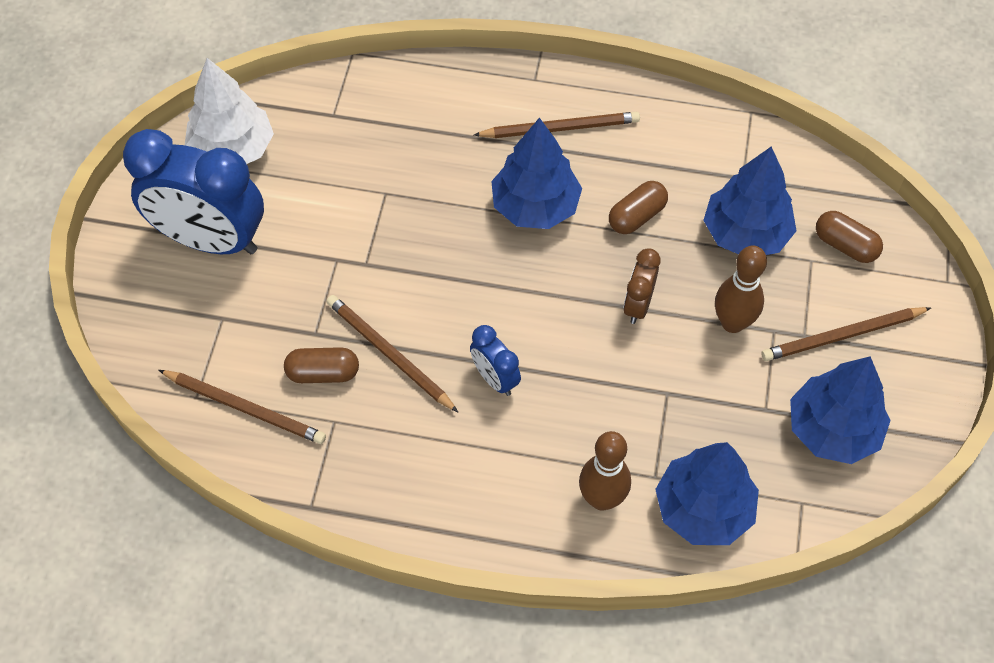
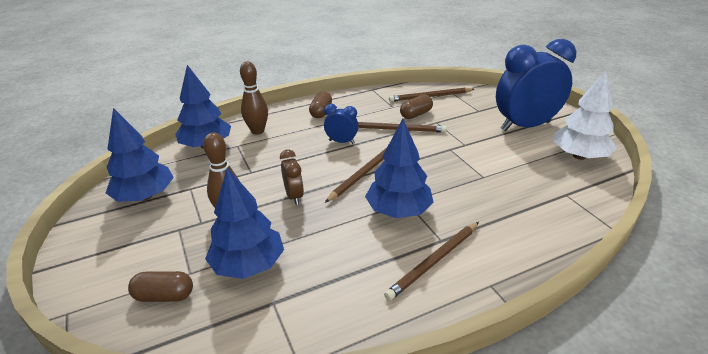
camera: 145 degrees right, 25 degrees down
(636, 216) = (332, 237): brown capsule -> brown capsule (321, 112)
(842, 336) = (151, 240): brown pencil -> brown pencil (363, 174)

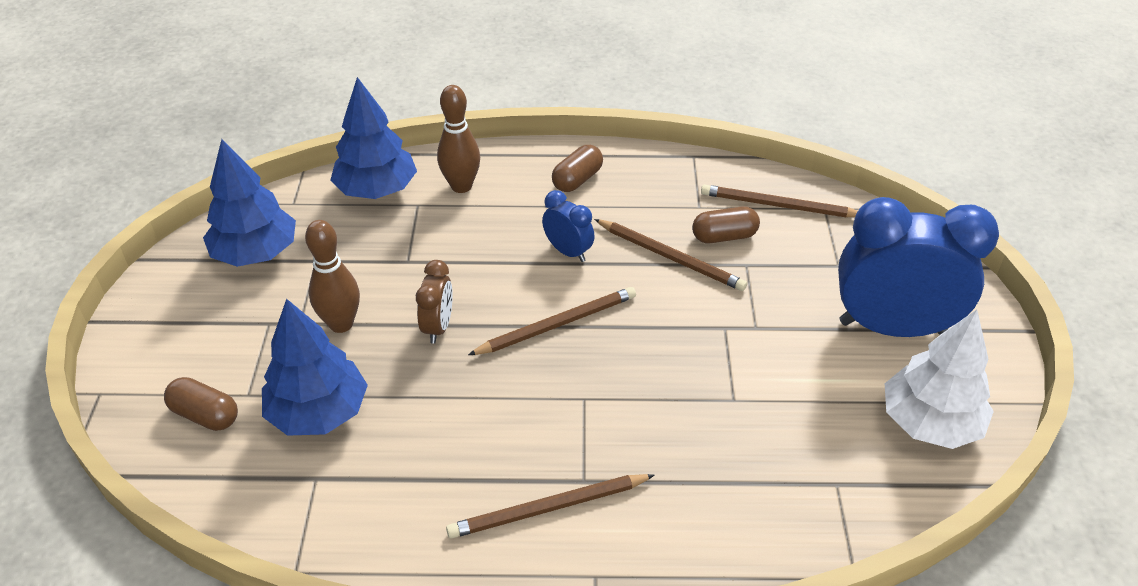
camera: 25 degrees right, 10 degrees up
(398, 211) = (561, 409): blue tree -> none

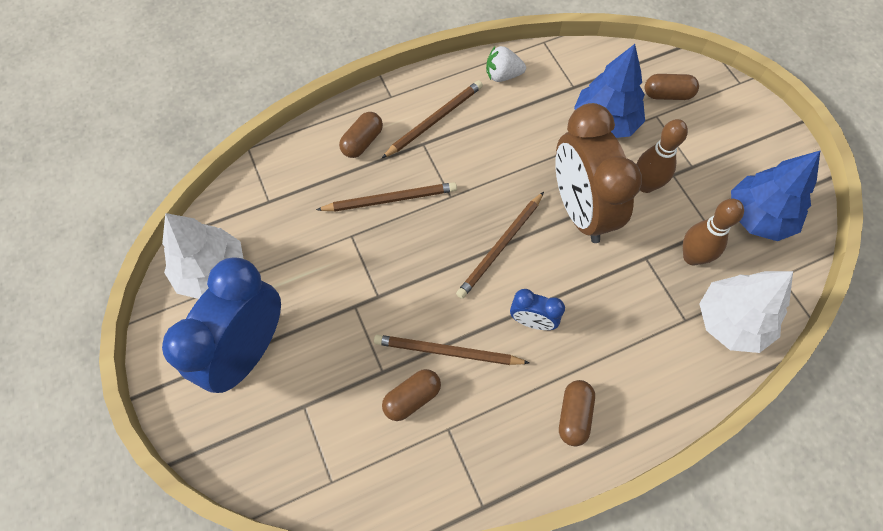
camera: 155 degrees right, 20 degrees up
(376, 190) = (731, 321): blue tree -> white tree
(402, 539) = (502, 75): none -> white strawberry
(438, 327) = (580, 210): brown clock -> brown clock, size x2.18
(461, 186) = (667, 359): brown bowling pin -> brown bowling pin (692, 257)
(671, 517) = (362, 142): none -> brown capsule
(778, 205) = (376, 465): brown pencil -> brown pencil (390, 199)
(892, 327) = (248, 351): blue clock -> blue clock turned 135 degrees clockwise

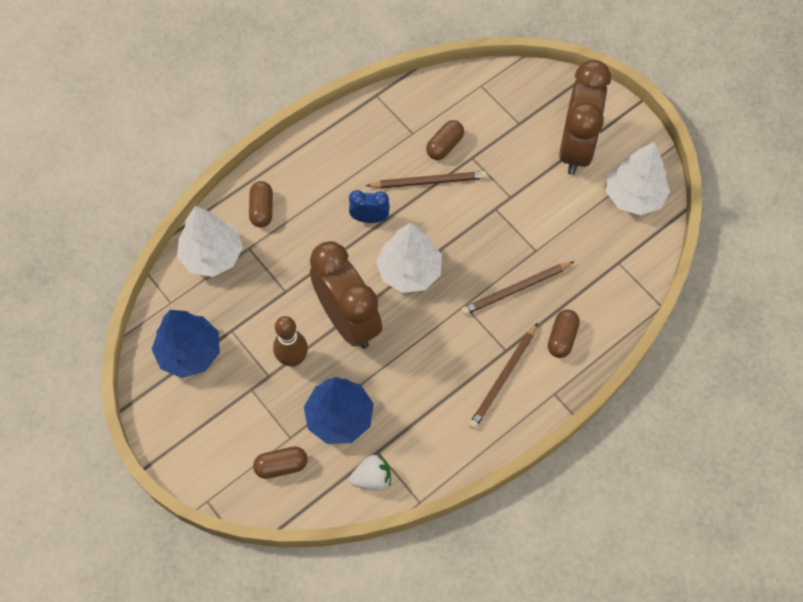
camera: 165 degrees right, 0 degrees up
(248, 351) = (576, 147): blue clock -> brown clock
(500, 247) = (409, 271): brown pencil -> white tree
(502, 75) = (452, 447): white strawberry -> white strawberry (372, 478)
(574, 415) = (325, 161): brown capsule -> brown capsule (262, 209)
(692, 257) = (246, 301): brown bowling pin -> none

